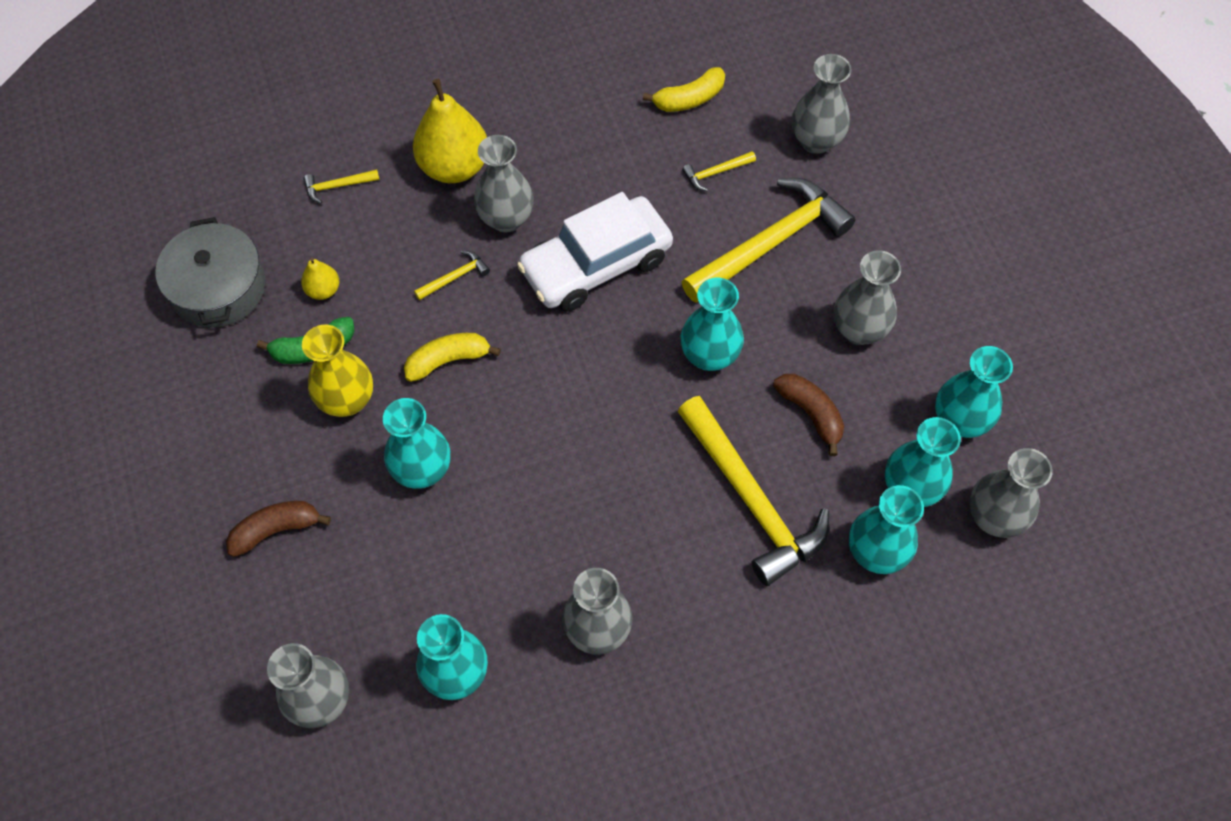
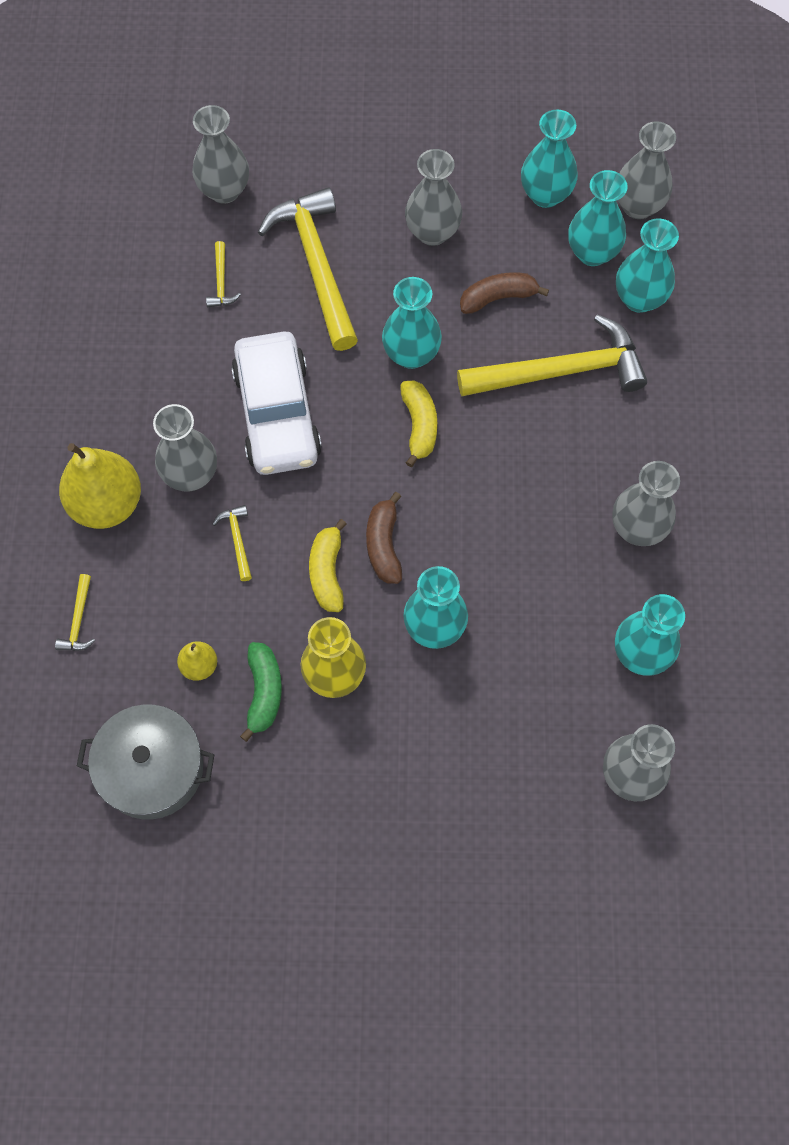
camera: 70 degrees left, 5 degrees up
(276, 530) = (449, 775): brown banana -> brown banana (384, 545)
(689, 99) = (127, 274): yellow banana -> yellow banana (419, 425)

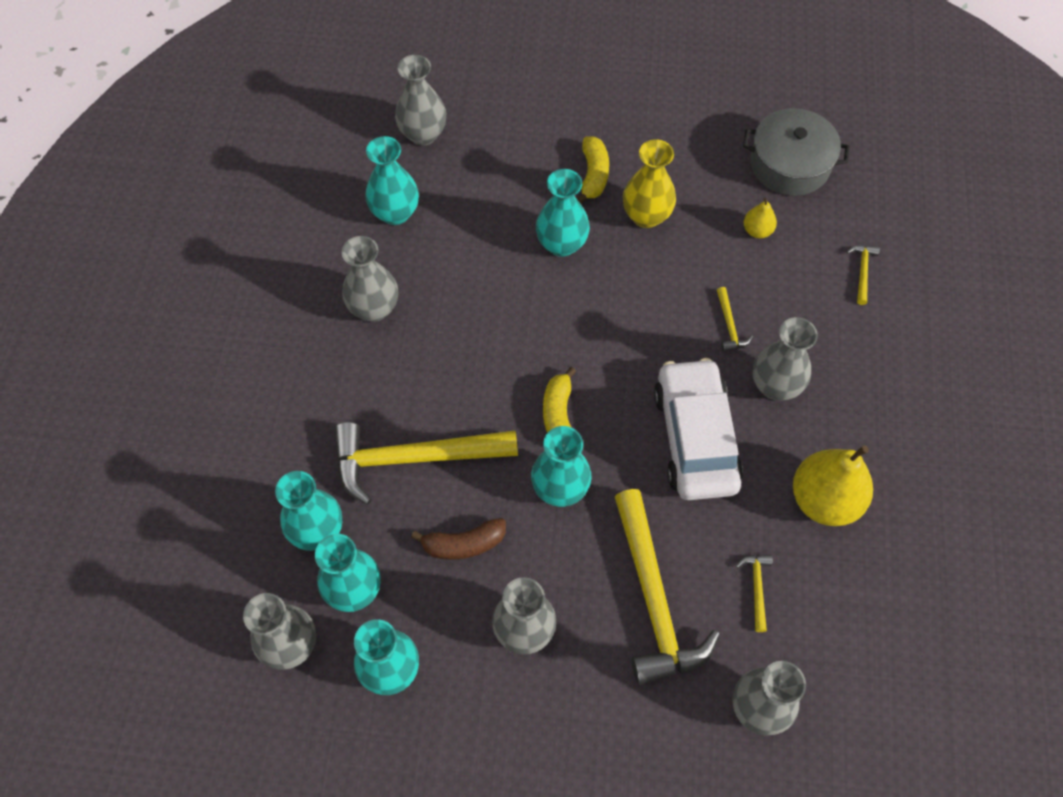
camera: 175 degrees left, 5 degrees down
(107, 503) = (850, 366): yellow pear -> yellow pear (824, 500)
(264, 692) = (704, 208): green banana -> none
(327, 572) = (650, 293): yellow banana -> yellow banana (593, 175)
(384, 545) = (599, 311): brown banana -> none

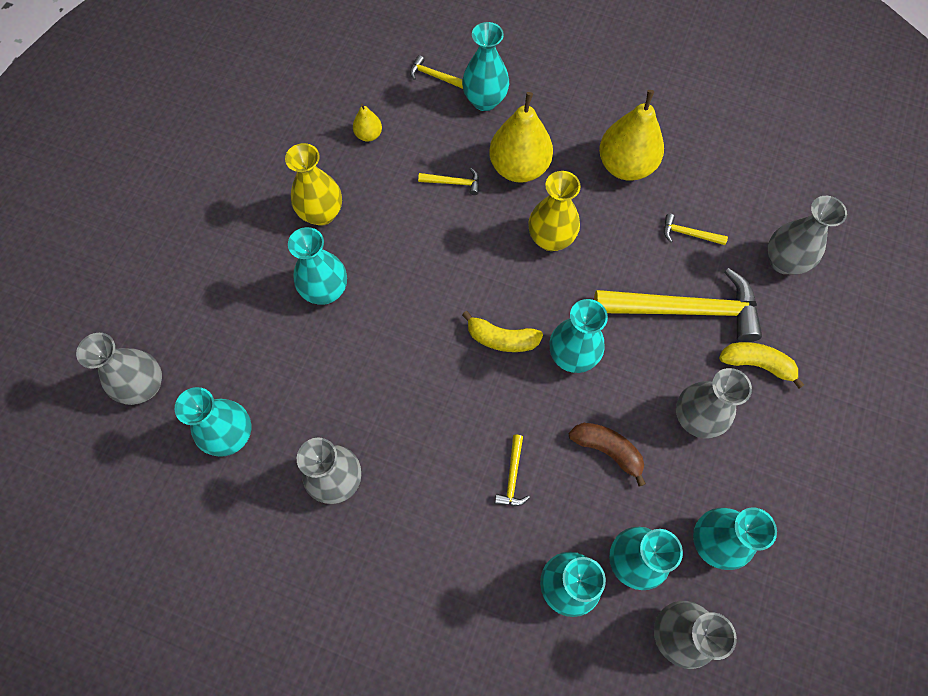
camera: 75 degrees left, 5 degrees up
(414, 458) = (512, 476): yellow hammer -> yellow hammer, size x0.41
(464, 544) = (607, 450): brown banana -> brown banana turned 60 degrees counterclockwise
(593, 175) = (259, 244): yellow banana -> yellow banana (756, 364)
(695, 438) = (550, 239): white car -> yellow vase
(775, 386) = (519, 168): grey vase -> yellow pear
(790, 164) = (311, 91): grey pot -> none
(851, 330) = (485, 100): none -> turquoise vase

